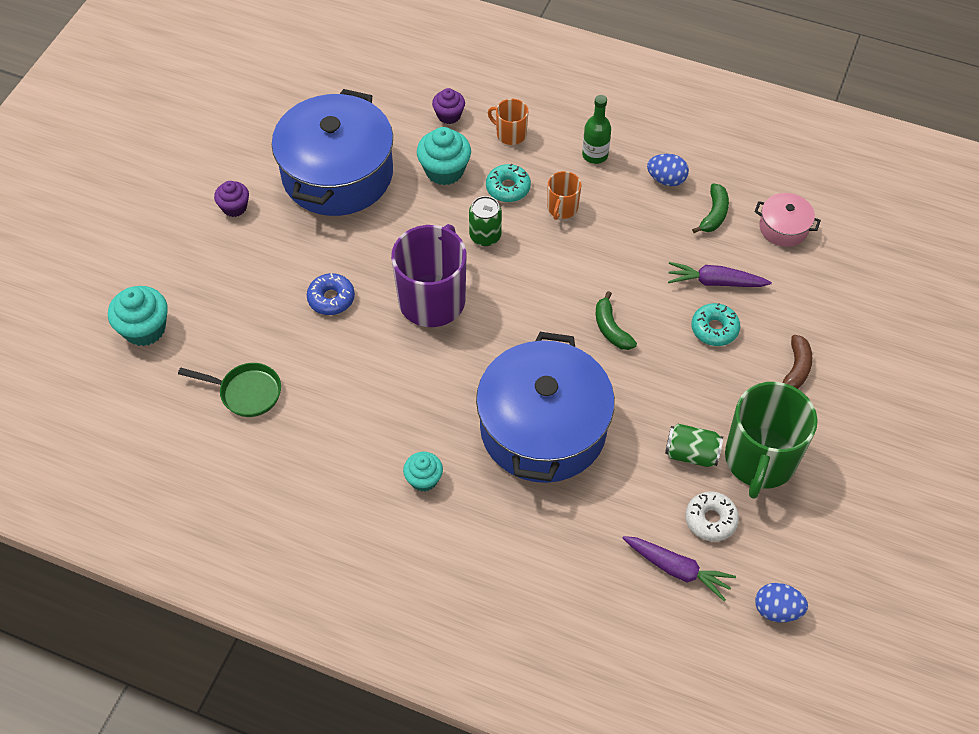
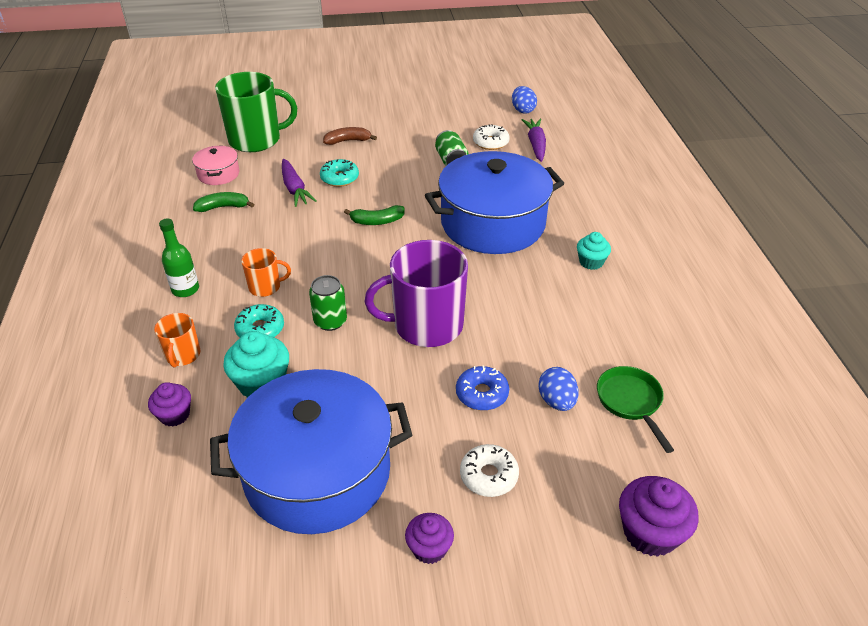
camera: 120 degrees left, 15 degrees down
(145, 329) = (650, 532): turquoise cupcake -> purple cupcake
(259, 264) = (488, 476): none -> white donut
(611, 329) = (377, 221): green banana -> green banana turned 45 degrees clockwise
(666, 179) = (196, 241): blue egg -> blue egg (556, 401)
(760, 460) = (431, 137): green mug -> green mug (256, 140)

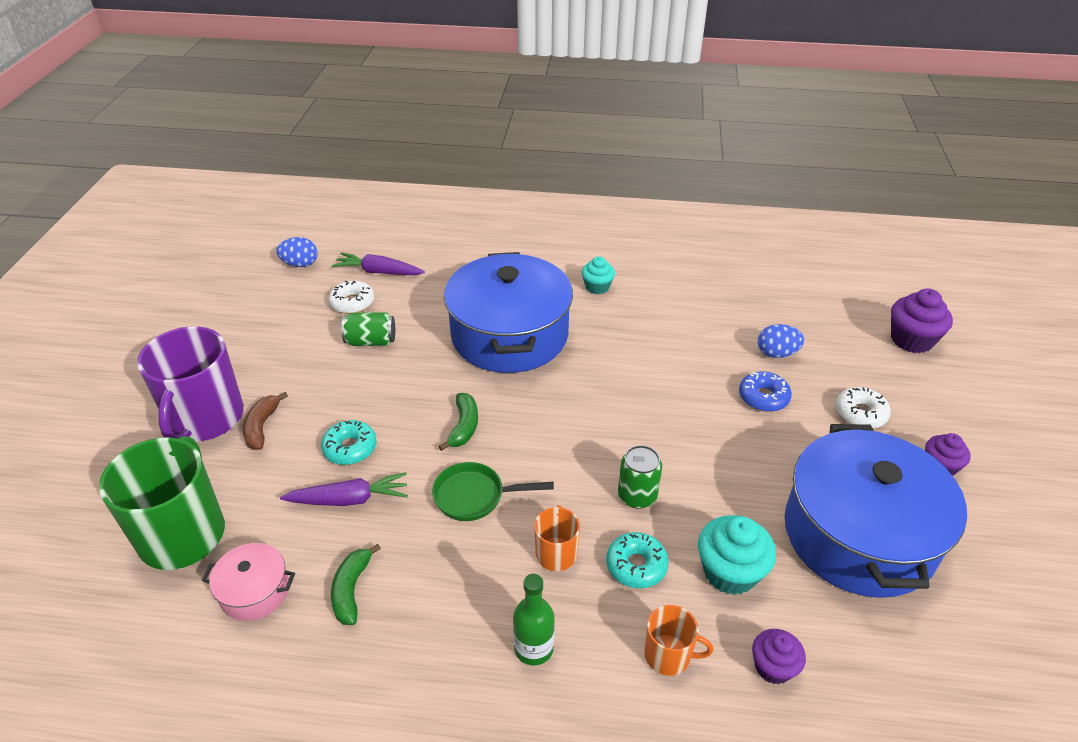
camera: 75 degrees left, 0 degrees up
(426, 325) = (661, 417): purple mug -> purple mug (205, 418)
(630, 402) = (781, 313): green pan -> green pan (475, 496)

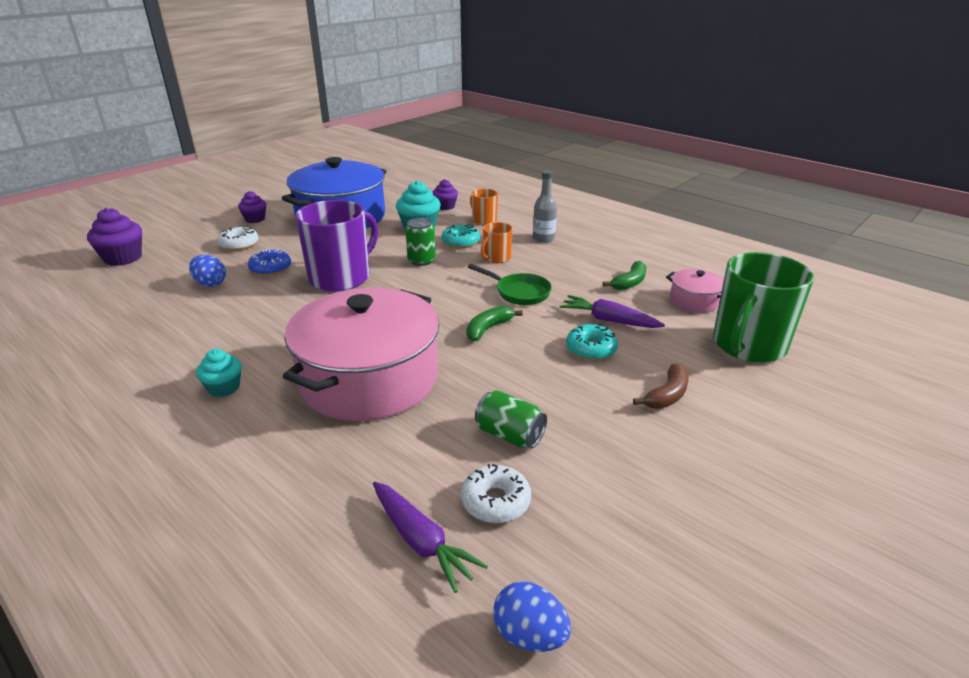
camera: 145 degrees left, 10 degrees down
(205, 418) = (727, 426): purple mug -> purple mug (341, 277)
(509, 335) = (369, 379): blue pot -> pink pot
(533, 648) = (543, 238): green bottle -> grey bottle

